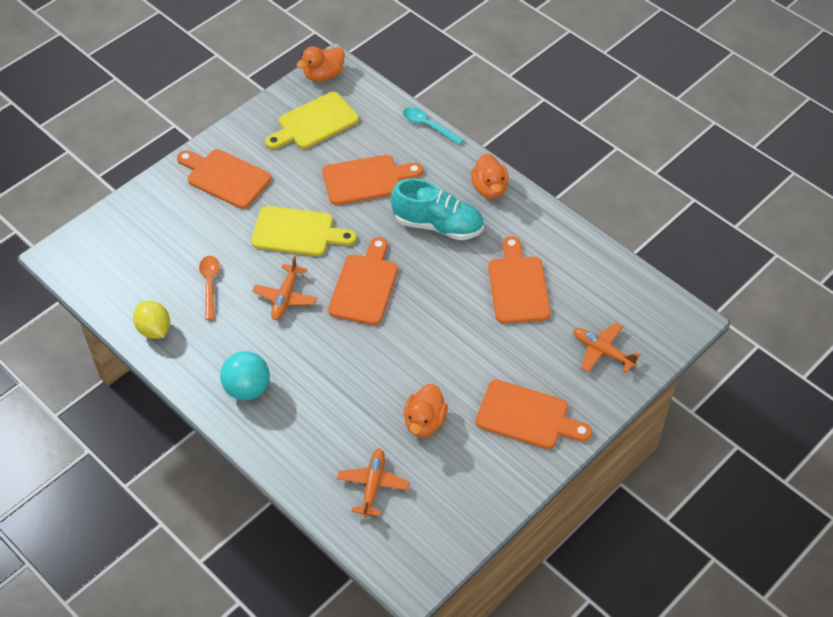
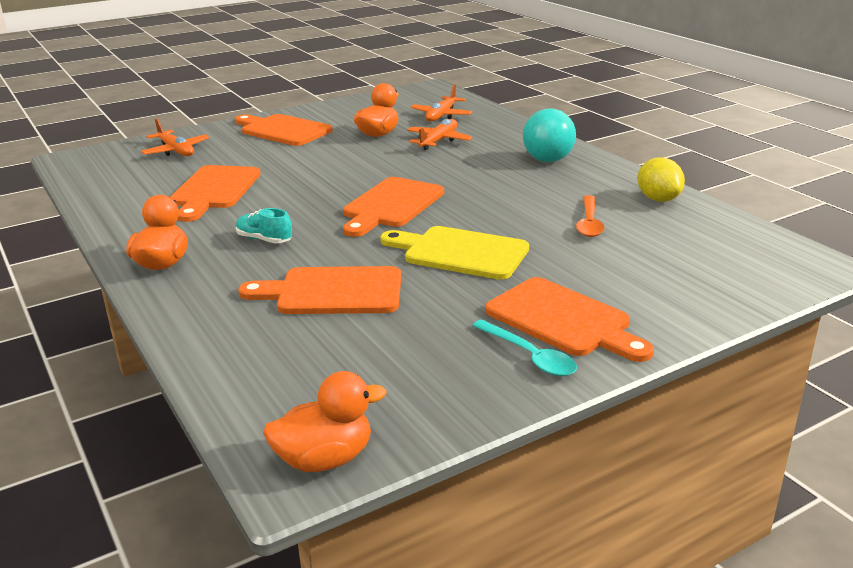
camera: 165 degrees left, 25 degrees down
(285, 297) = (492, 206): orange plane -> orange plane (439, 141)
(314, 123) = (382, 375): yellow cutting board -> none
(428, 126) = (183, 344): turquoise spoon -> turquoise spoon (529, 356)
(438, 225) = (264, 239): turquoise shoe -> turquoise shoe, size x0.51

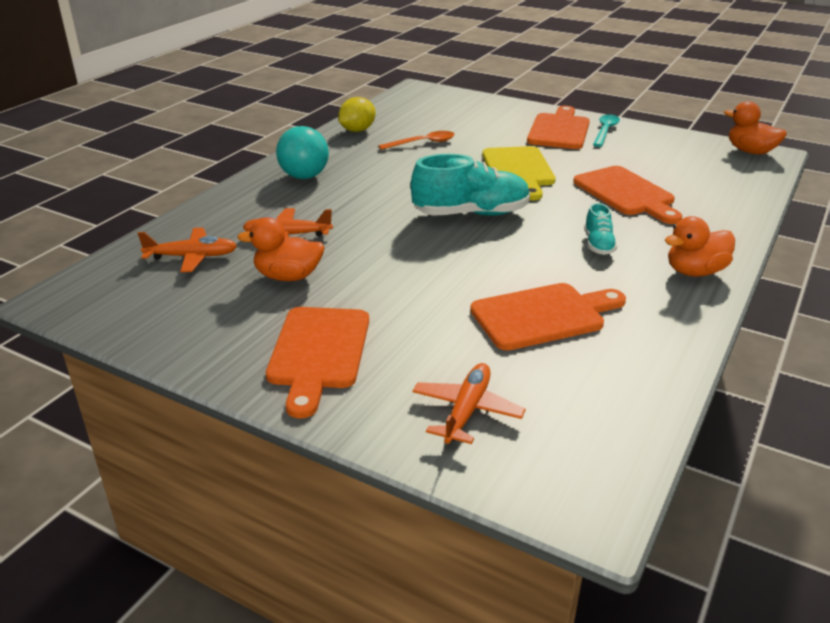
camera: 120 degrees left, 5 degrees up
(391, 205) = (471, 214): orange cutting board -> turquoise shoe

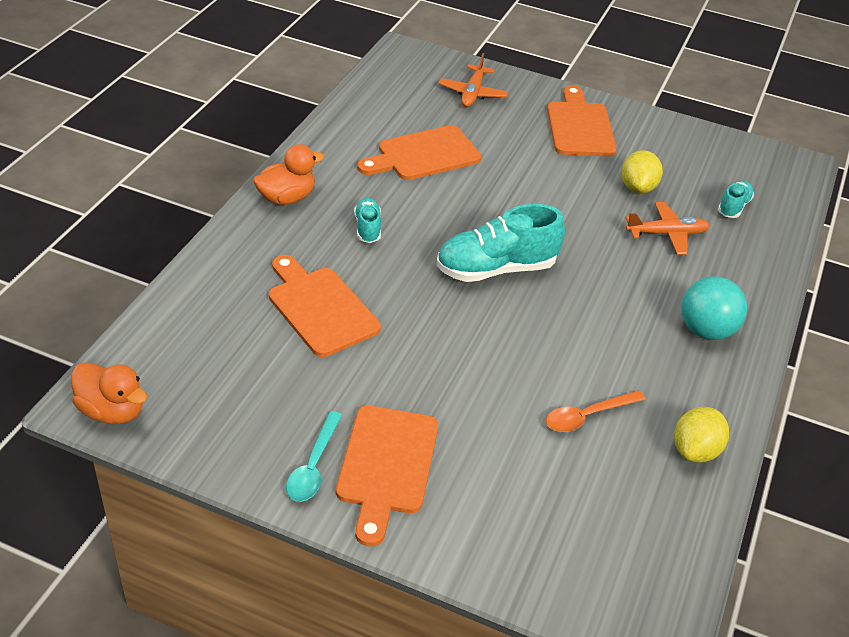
camera: 170 degrees right, 10 degrees up
(192, 257) = (733, 207): orange plane -> turquoise shoe
(288, 276) = (638, 188): orange duck -> yellow lemon
(518, 170) = (447, 352): yellow cutting board -> none

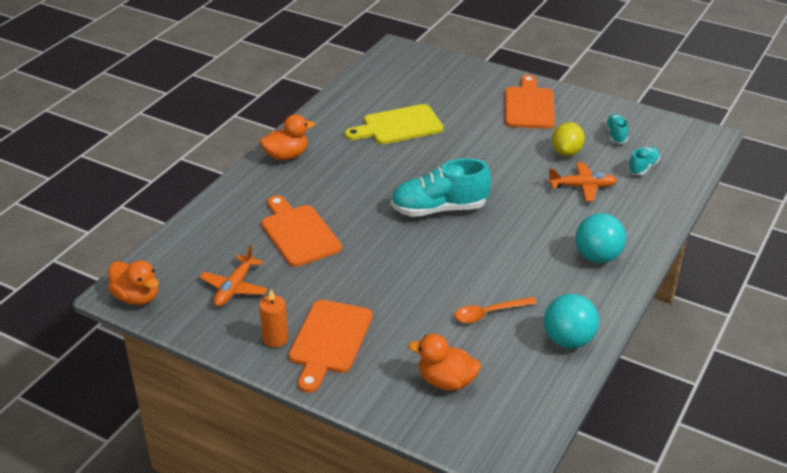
camera: 10 degrees right, 5 degrees down
(313, 466) = (275, 339): turquoise spoon -> orange candle
(368, 228) = (345, 178): turquoise shoe -> turquoise shoe (615, 135)
(423, 155) = (398, 126): orange cutting board -> yellow cutting board
(472, 93) = (446, 80): orange plane -> orange plane (234, 287)
(552, 519) = (446, 381): none -> orange duck
(695, 450) = (568, 340): yellow lemon -> turquoise ball

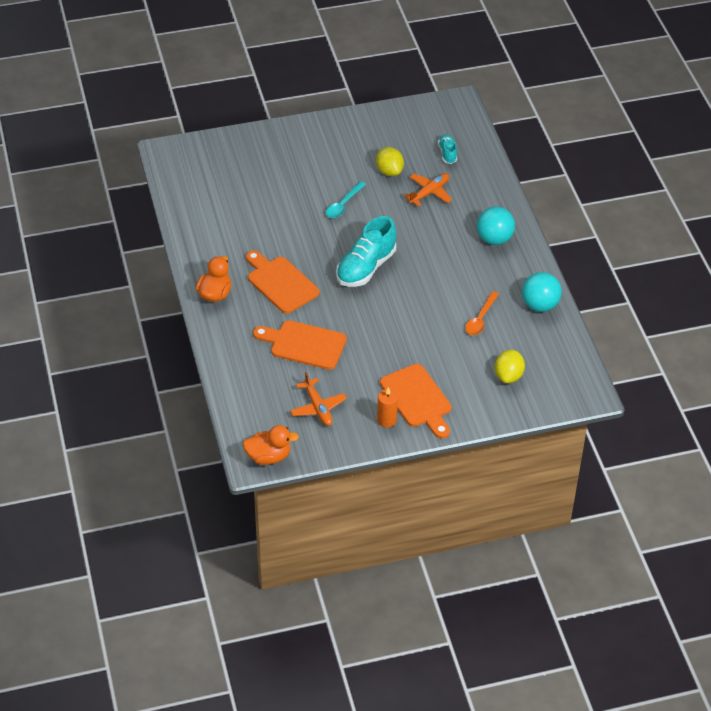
camera: 45 degrees left, 10 degrees up
(398, 126) = (257, 220): yellow cutting board -> none
(446, 381) = (508, 376): orange duck -> yellow lemon
(488, 154) = (343, 205): none -> turquoise spoon
(529, 106) = (321, 147): orange cutting board -> orange cutting board (280, 283)
(615, 135) = (403, 137): turquoise shoe -> none

